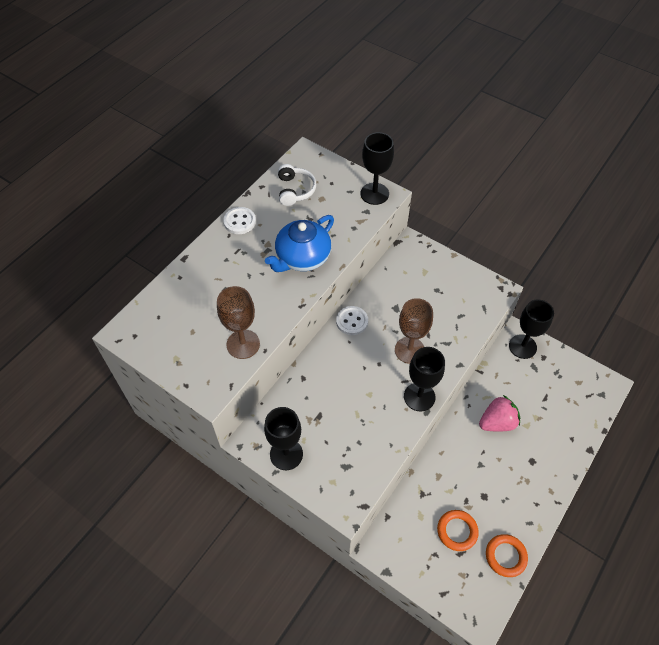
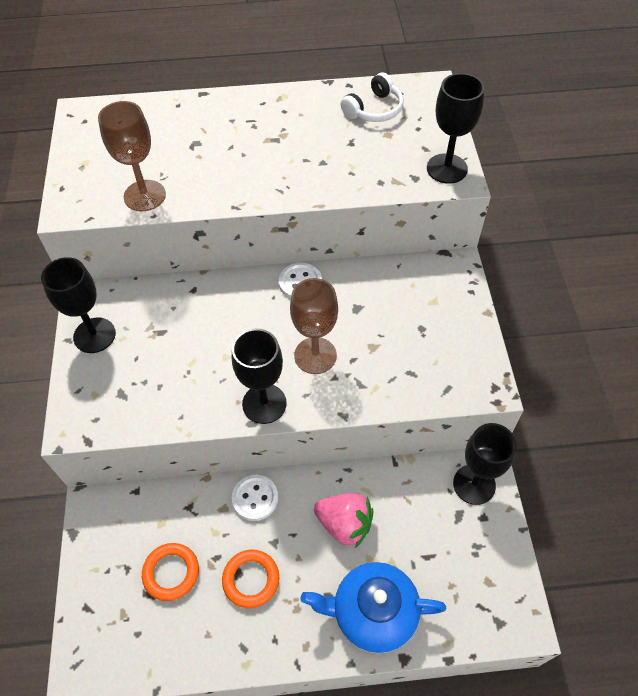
camera: 50 degrees right, 0 degrees up
(240, 221) = (287, 99): white button -> white button (255, 498)
(302, 258) = (295, 169): blue teapot -> blue teapot (372, 612)
(505, 556) = (179, 647): orange ring -> orange ring (251, 579)

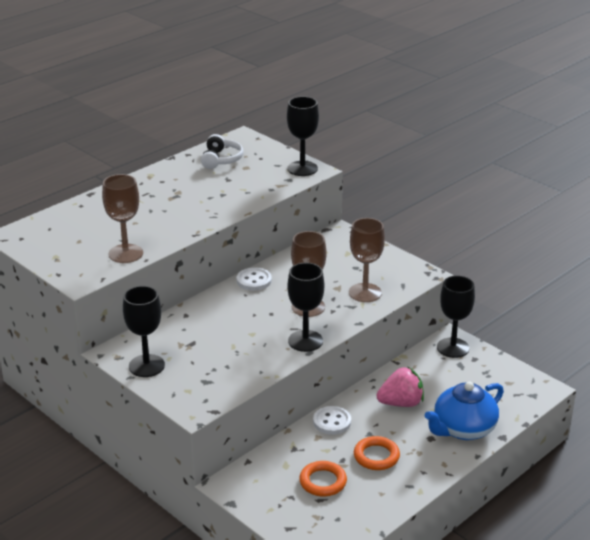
camera: 40 degrees left, 25 degrees down
(394, 373) = (365, 293): none -> brown goblet

